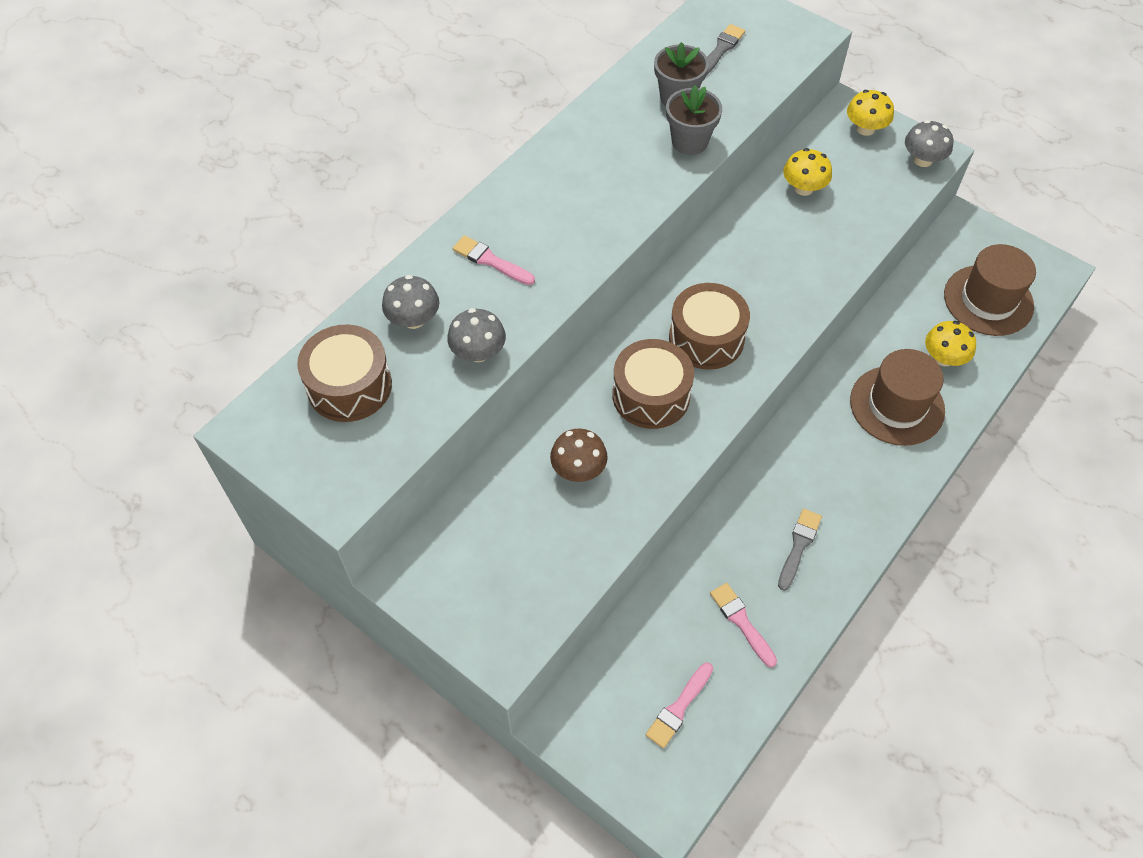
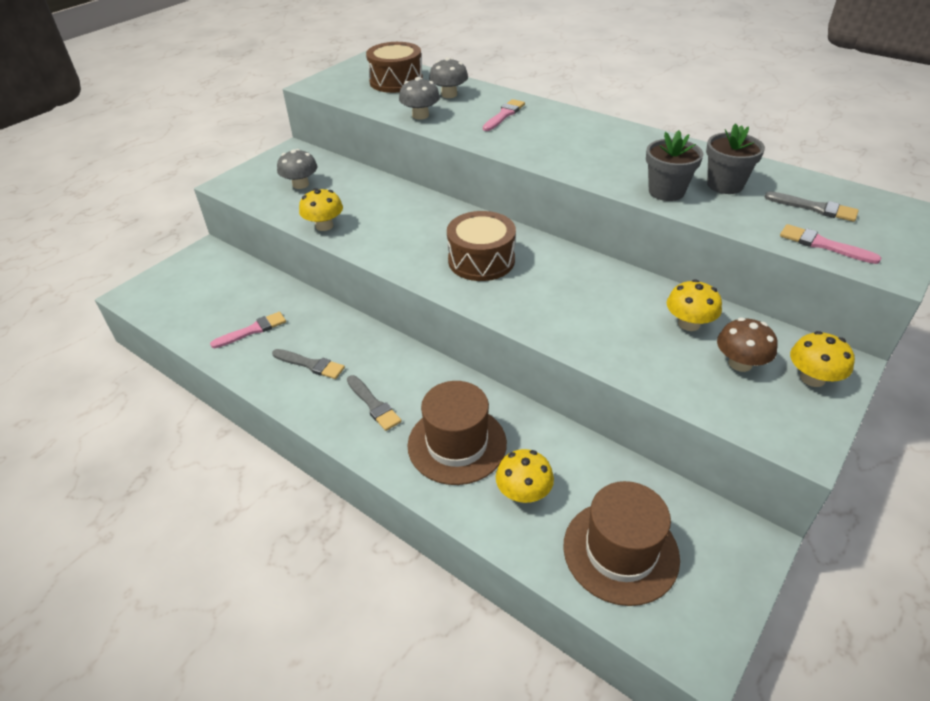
camera: 90 degrees right, 15 degrees down
(578, 469) = (359, 204): brown mushroom -> brown mushroom (740, 363)
(629, 505) = (324, 226): none -> yellow mushroom
(651, 395) = (422, 233): brown drum -> none
(679, 708) = (198, 299): pink brush -> pink brush (823, 245)
(854, 478) = (374, 405): none -> grey brush
(922, 160) = (782, 428): grey mushroom -> grey mushroom (300, 184)

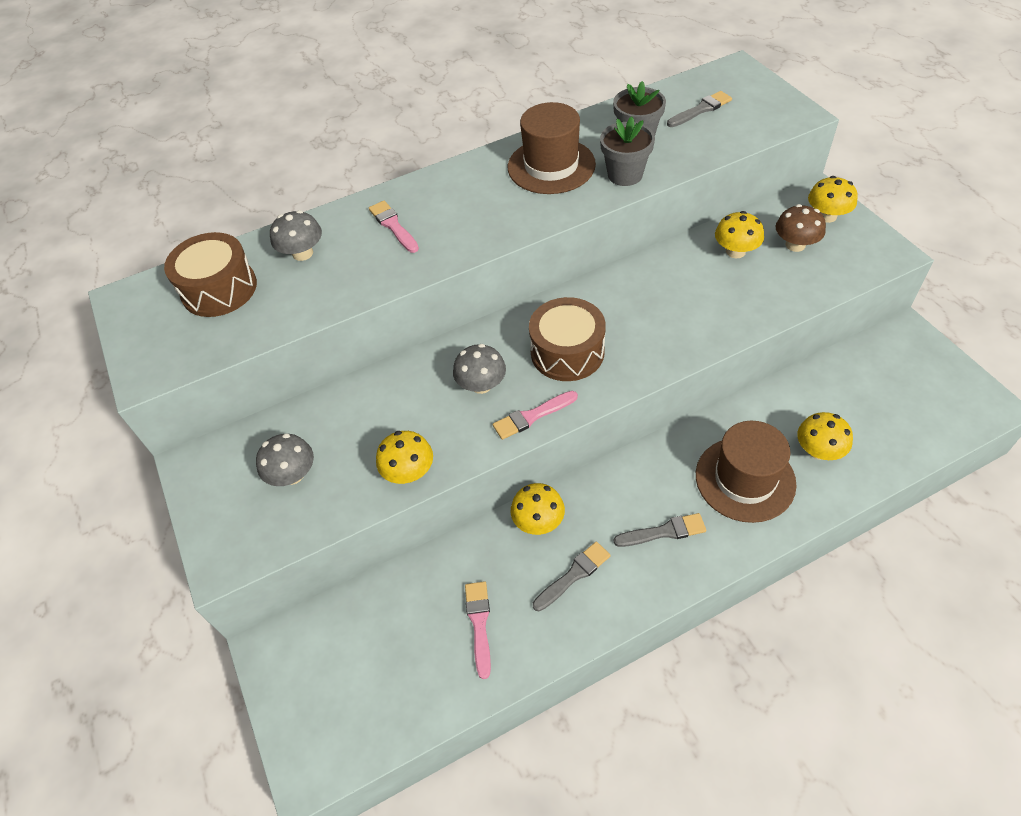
camera: 60 degrees left, 10 degrees up
(350, 331) = (538, 521): none -> yellow mushroom
(420, 115) = (333, 293): grey mushroom -> grey mushroom (481, 385)
(620, 551) = (896, 411): brown hat -> brown hat (551, 166)
(823, 245) = (752, 129): pink brush -> pink brush (532, 416)

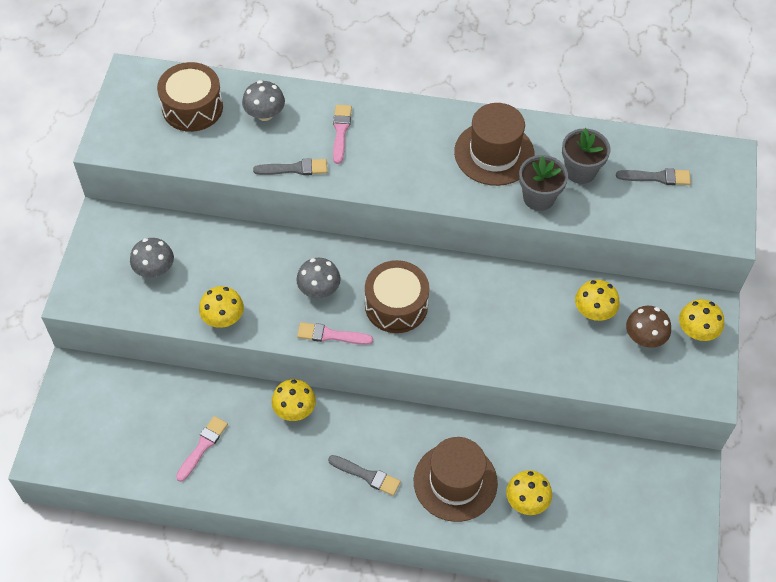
camera: 30 degrees right, 5 degrees up
(573, 575) = (285, 460): grey brush -> grey brush (294, 168)

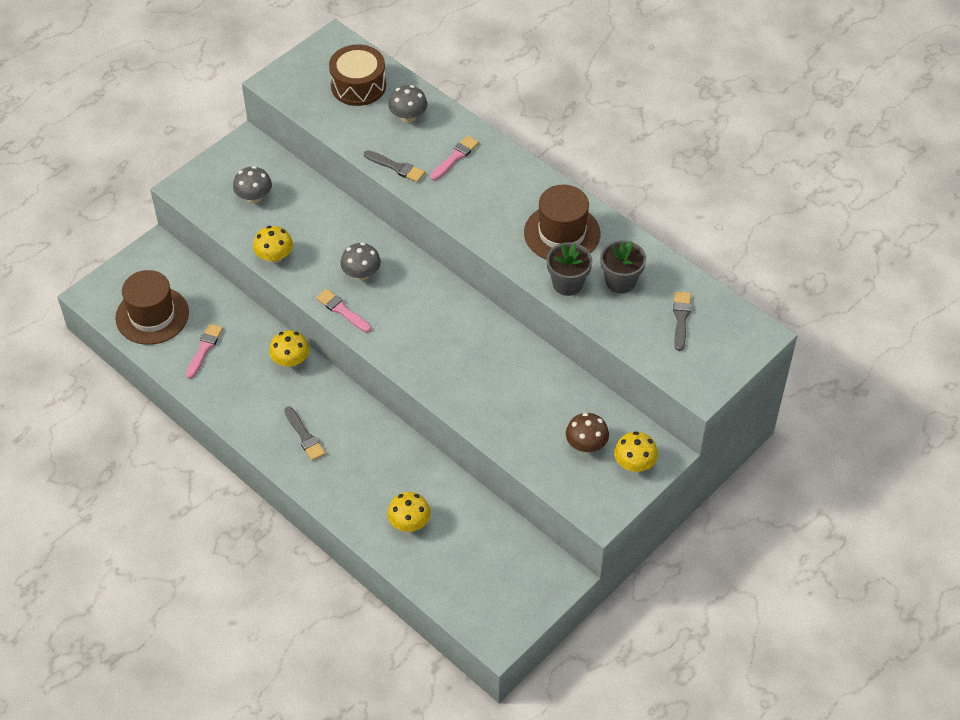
camera: 35 degrees right, 5 degrees down
(202, 446) = (204, 349): pink brush -> pink brush turned 45 degrees counterclockwise
(396, 305) = (409, 316): brown drum -> none
(455, 482) = (366, 478): brown hat -> brown hat (152, 315)
(594, 311) = (562, 403): yellow mushroom -> none
(657, 177) = (681, 318): grey brush -> grey brush turned 120 degrees counterclockwise

